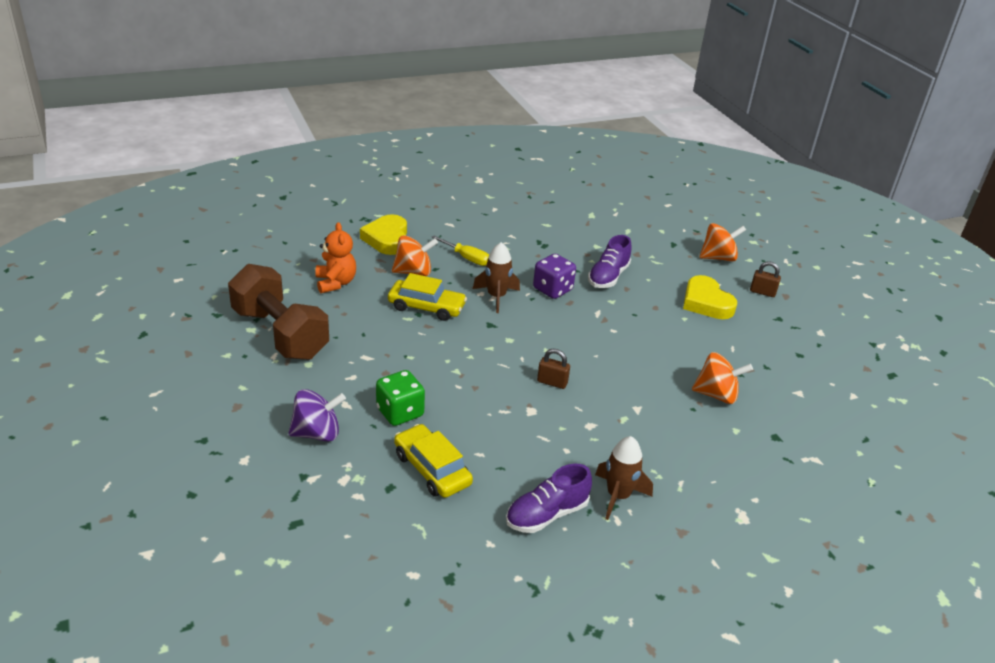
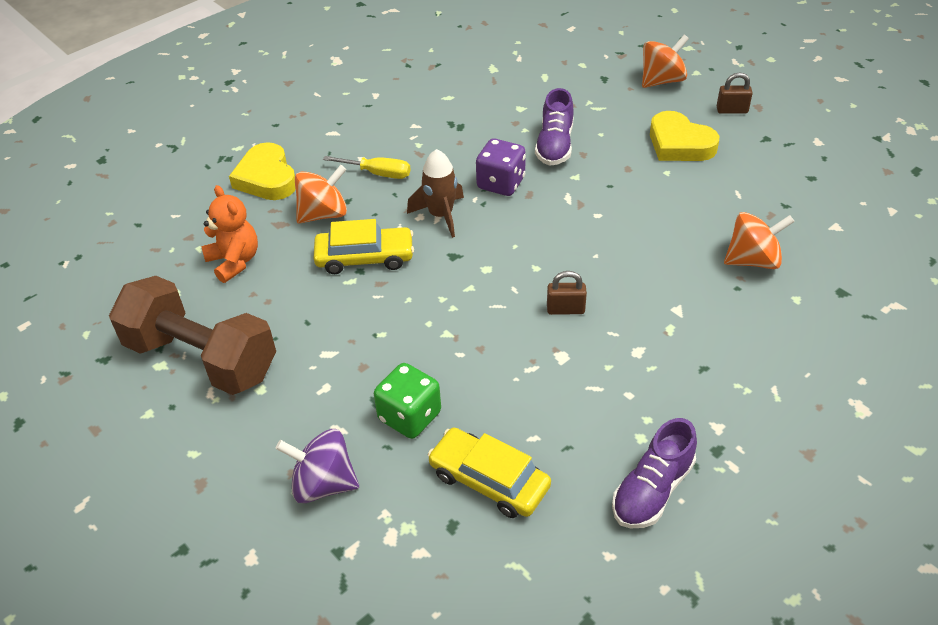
camera: 15 degrees left, 10 degrees up
(317, 433) = (323, 484): purple spinning top -> purple spinning top turned 135 degrees counterclockwise
(618, 496) = (717, 434): brown rocket -> none

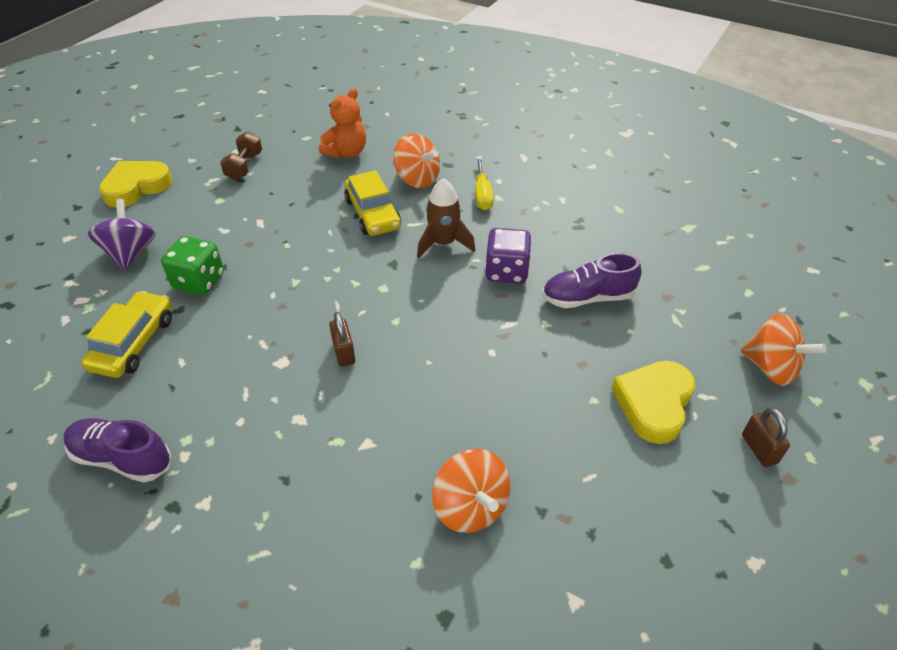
camera: 70 degrees right, 0 degrees up
(202, 358) = (244, 166): brown dumbbell -> brown dumbbell, size x0.46
(266, 178) = (447, 140): yellow heart -> yellow heart (136, 187)

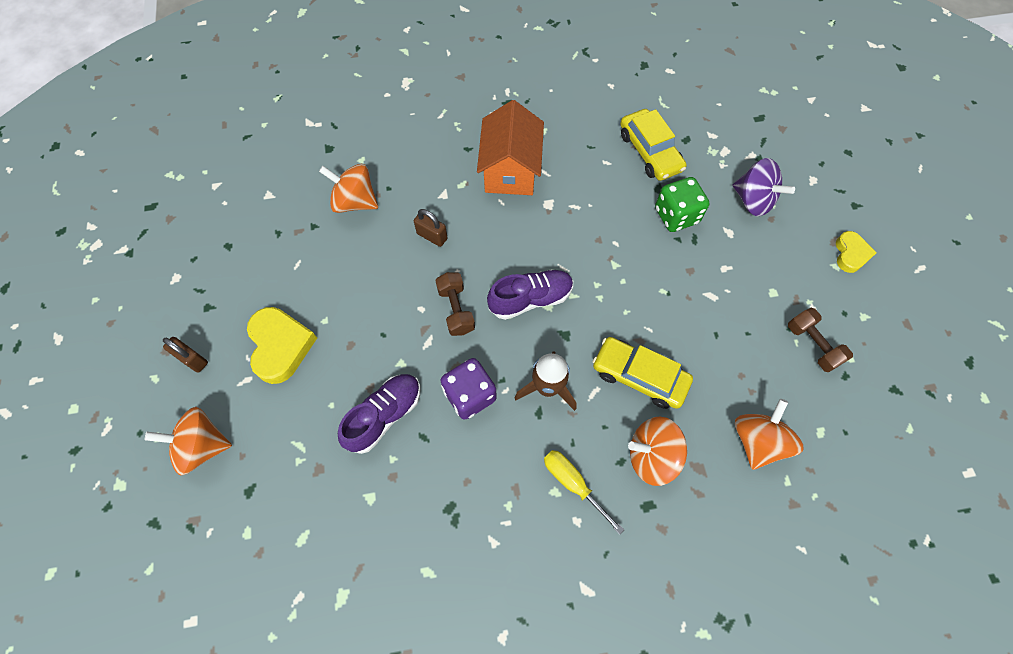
camera: 140 degrees right, 20 degrees up
(122, 458) = (562, 101): purple shoe -> purple shoe (530, 299)
(136, 187) = (850, 254): yellow heart -> yellow heart, size x0.60
(273, 419) = (510, 170): none -> orange house
(344, 353) = (517, 236): brown padlock -> brown padlock (432, 236)
(346, 152) = (757, 441): orange teddy bear -> orange spinning top
(461, 331) = (456, 310): none -> brown dumbbell

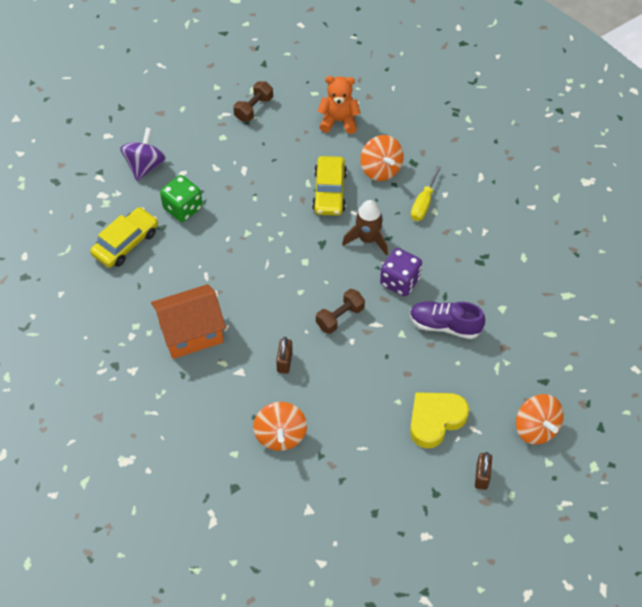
camera: 115 degrees left, 10 degrees down
(530, 299) = (305, 274): purple shoe -> none
(757, 441) = (339, 121): orange spinning top -> orange teddy bear
(850, 254) = (167, 102): yellow heart -> none

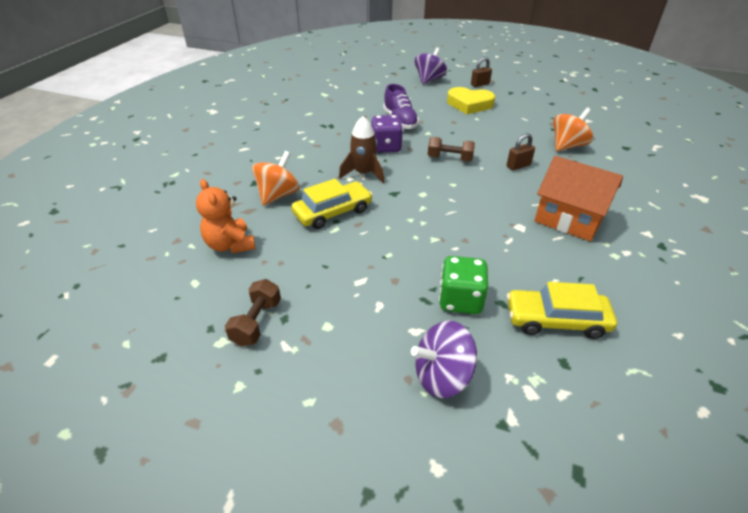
camera: 125 degrees left, 15 degrees down
(254, 108) = (257, 322): brown dumbbell -> brown dumbbell turned 75 degrees counterclockwise
(423, 203) = (297, 162): yellow screwdriver -> none
(536, 428) = (429, 80): orange spinning top -> purple spinning top

